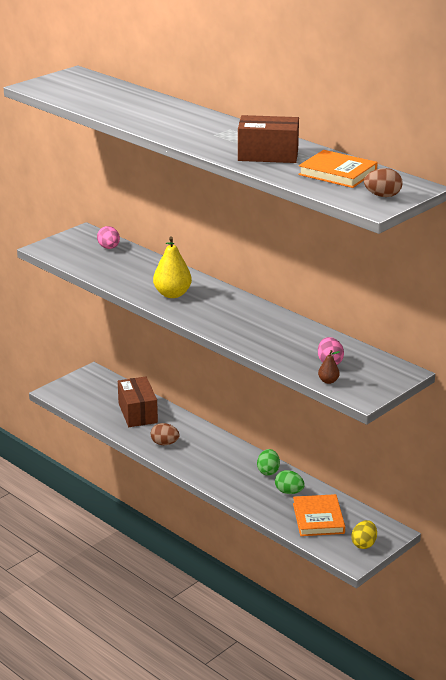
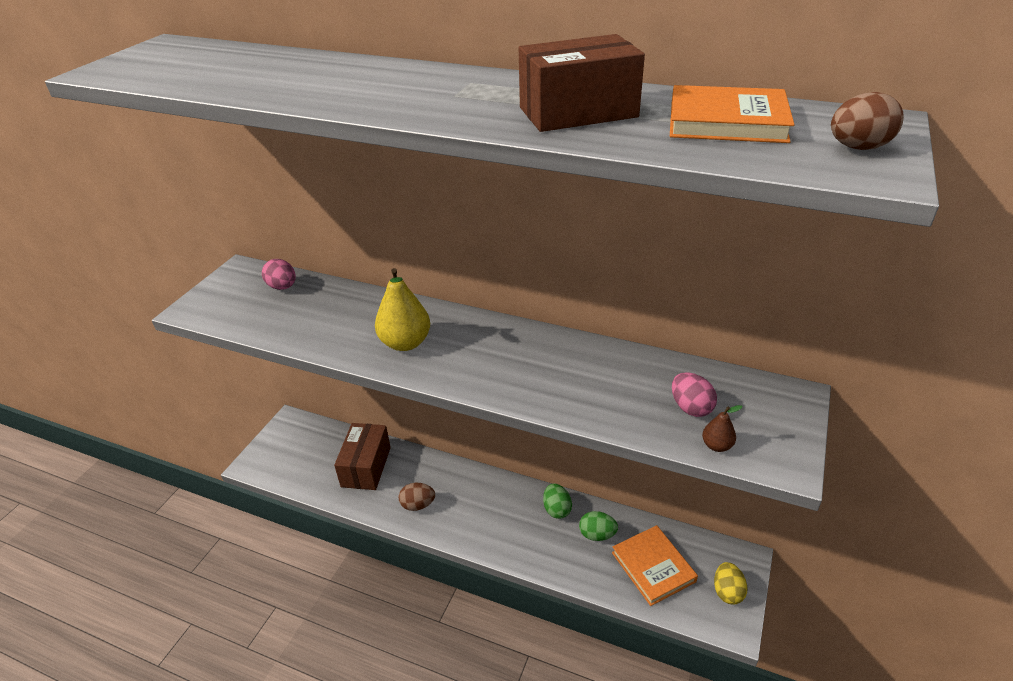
camera: 20 degrees left, 10 degrees up
(137, 413) = (366, 467): brown box -> brown box turned 45 degrees clockwise

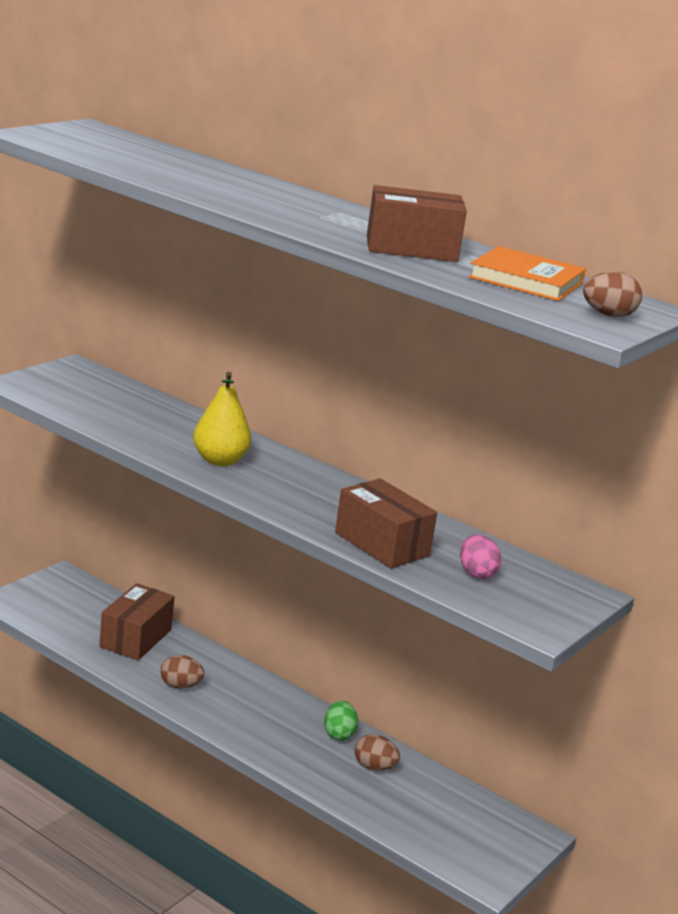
camera: 10 degrees right, 15 degrees down
(282, 287) = (114, 390): pink egg -> none
(592, 401) = (382, 544): none -> brown box
(597, 535) = (374, 767): green egg -> brown egg
(653, 567) = (424, 810): orange book -> none
(717, 445) = (482, 601): brown pear -> none
(727, 592) = (498, 853): yellow egg -> none

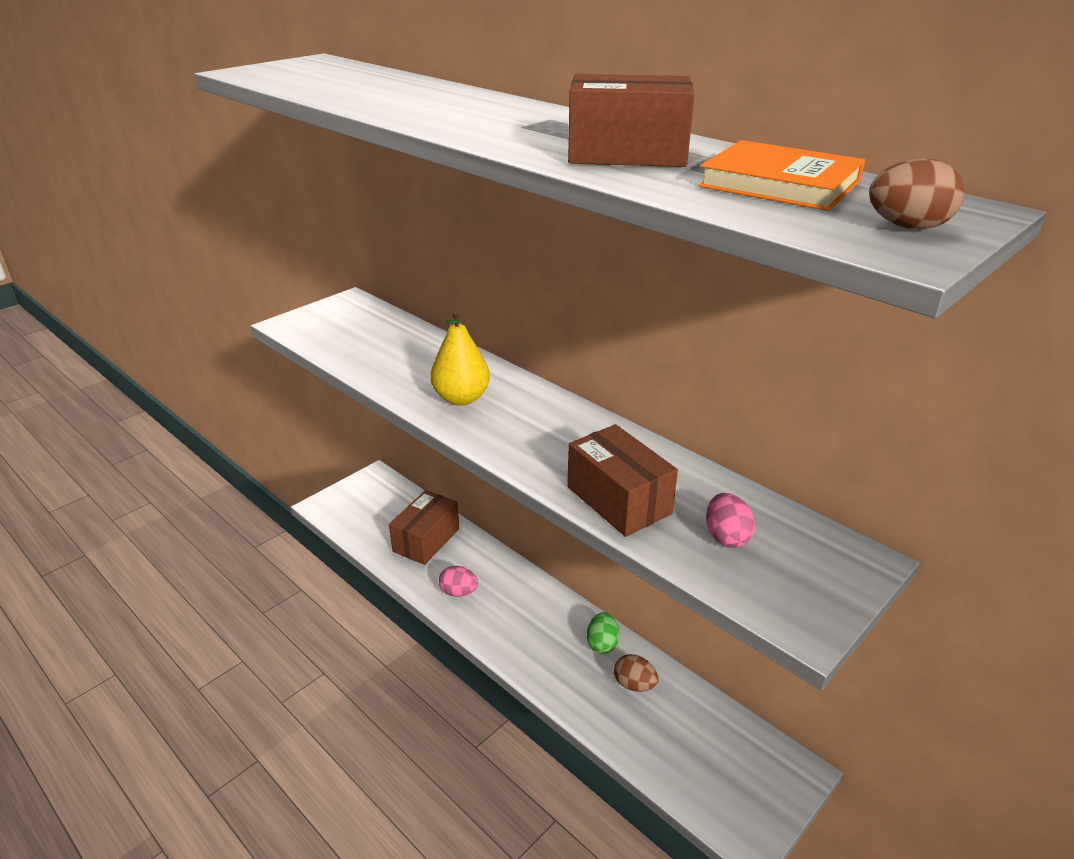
camera: 10 degrees right, 10 degrees up
(180, 686) = (458, 592): brown egg -> pink egg

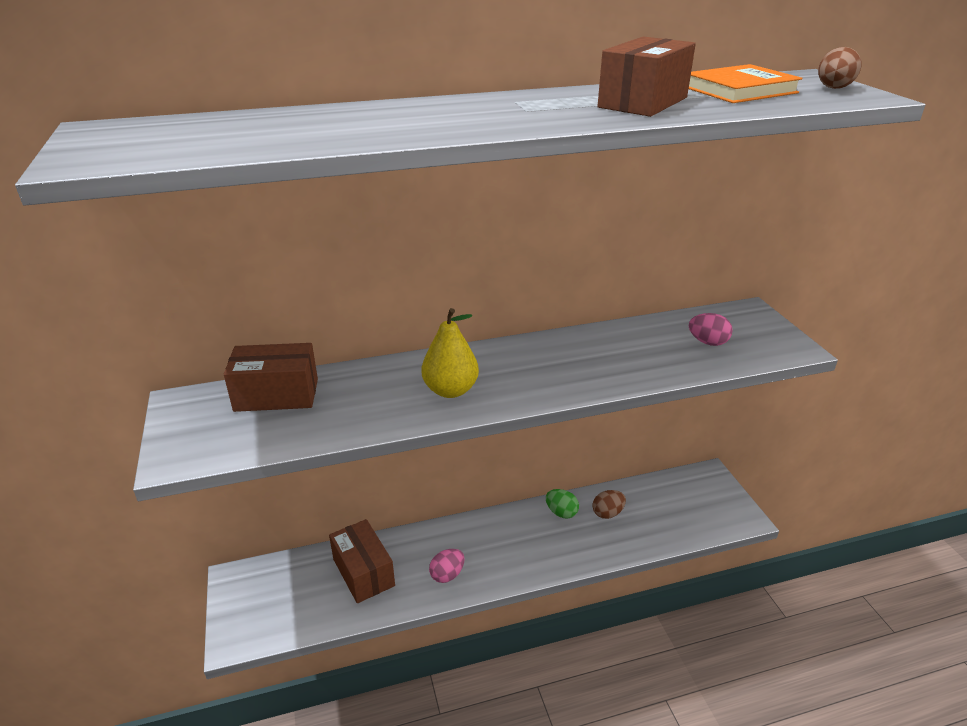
camera: 60 degrees left, 0 degrees up
(618, 500) = (645, 366): brown box -> brown box (276, 395)

